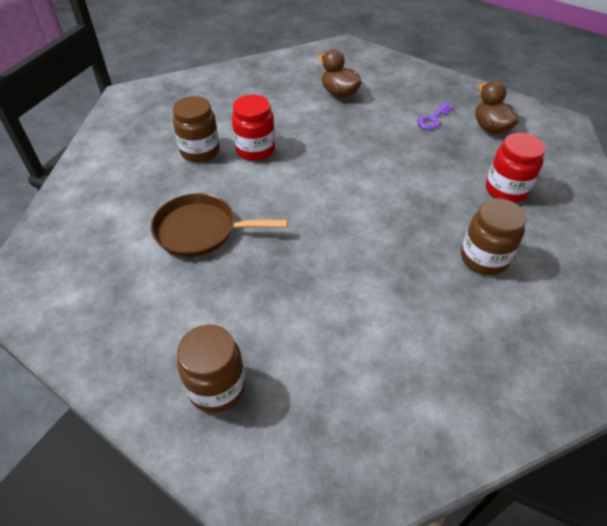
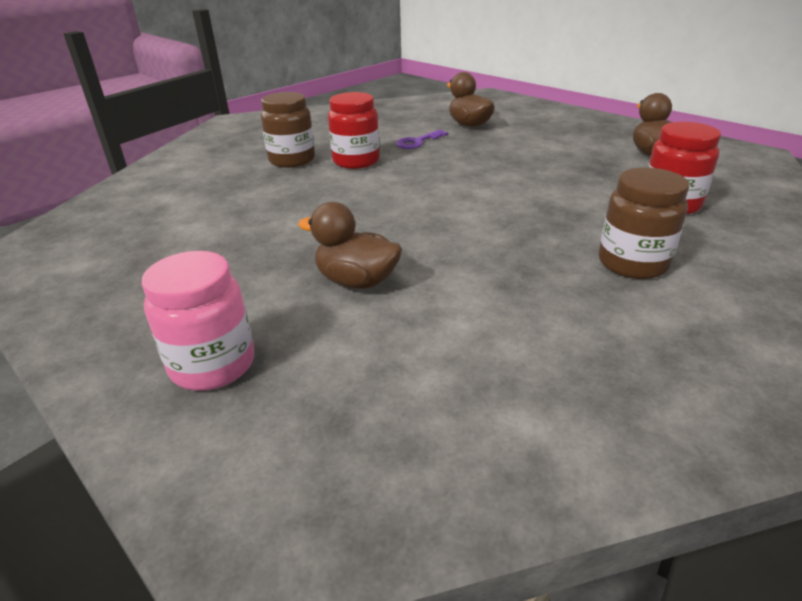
camera: 10 degrees right, 15 degrees down
(201, 230) = (263, 219): brown pan -> none
(217, 387) = (213, 365): brown jar -> pink jar
(294, 295) = (357, 281): none -> brown duck
(433, 119) = (580, 146): purple key -> purple key (417, 142)

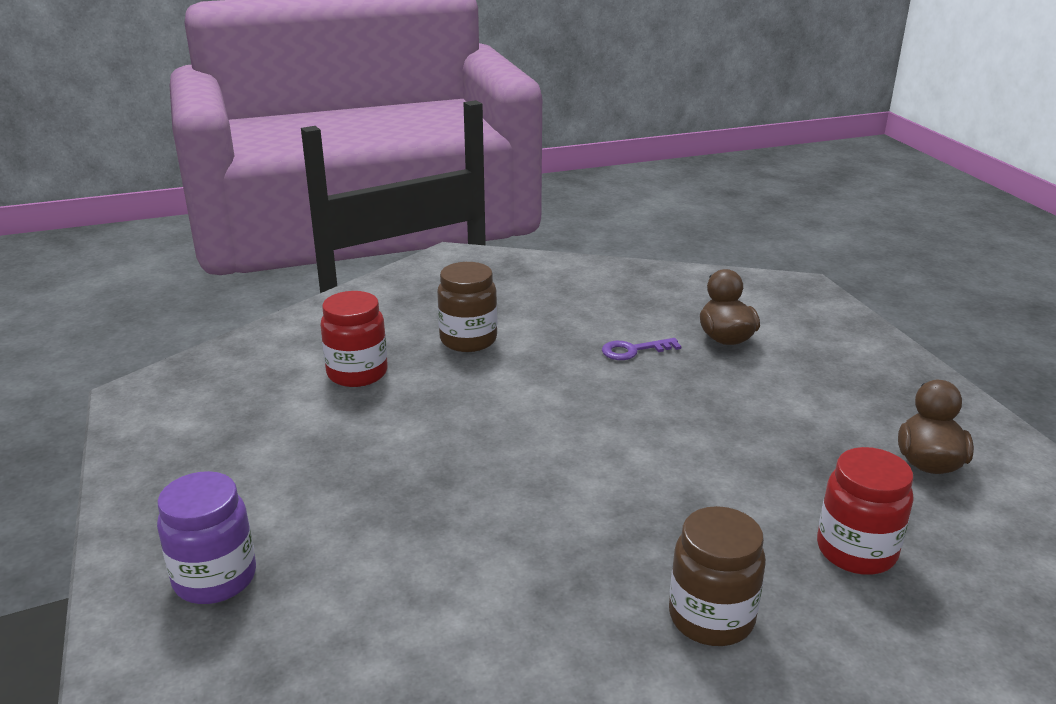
camera: 25 degrees right, 5 degrees down
(213, 365) = (215, 578): pink jar -> purple jar
(356, 161) = (536, 362): red jar -> red jar (357, 373)
(357, 281) = (402, 532): brown duck -> none

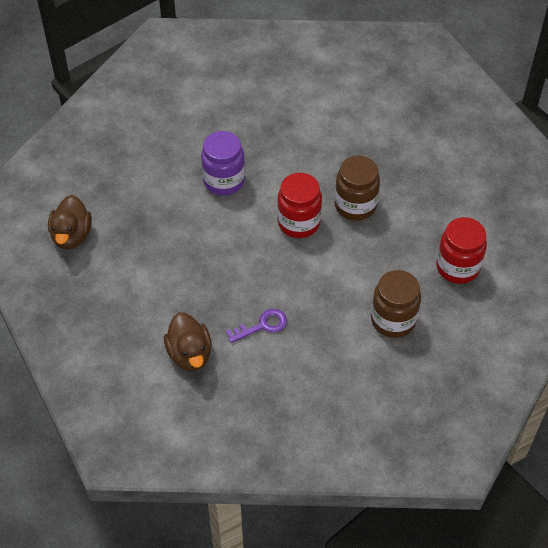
camera: 170 degrees right, 25 degrees up
(215, 578) = (445, 108): purple jar -> purple jar (224, 181)
(711, 618) = (207, 120): brown jar -> brown jar (355, 206)
(856, 551) = (131, 166): red jar -> red jar (299, 223)

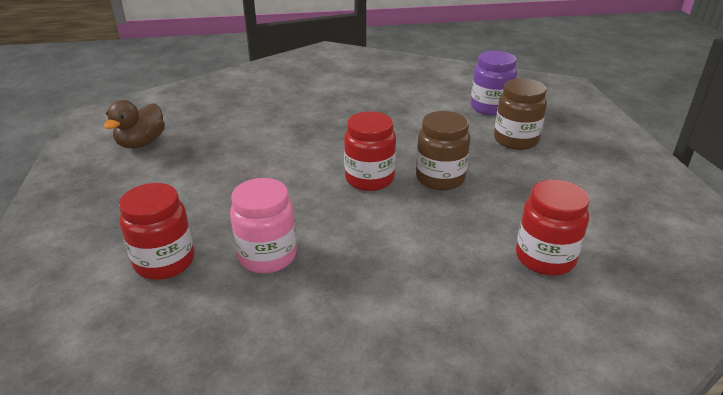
camera: 20 degrees right, 20 degrees down
(190, 354) = (164, 262): brown duck -> red jar
(224, 181) = (314, 136): purple jar -> purple jar (490, 107)
(262, 325) = (267, 256): purple key -> pink jar
(393, 320) = (435, 291): brown jar -> brown jar (515, 140)

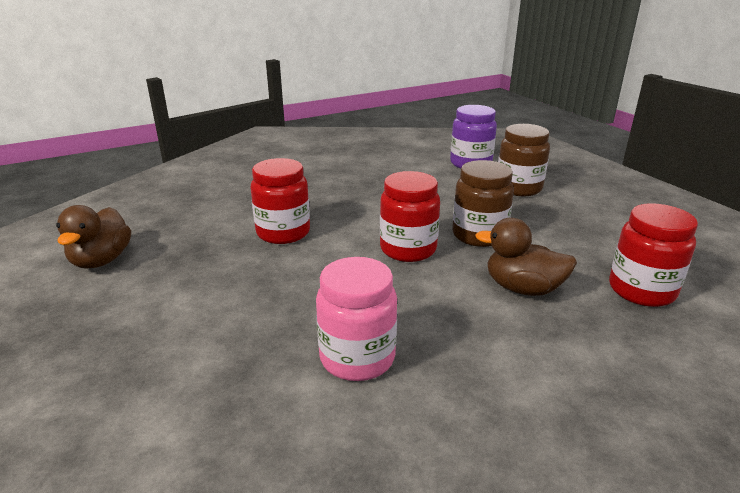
camera: 20 degrees left, 5 degrees down
(164, 262) = (228, 398): red jar -> red jar (283, 233)
(438, 232) = (522, 288): none -> brown duck

